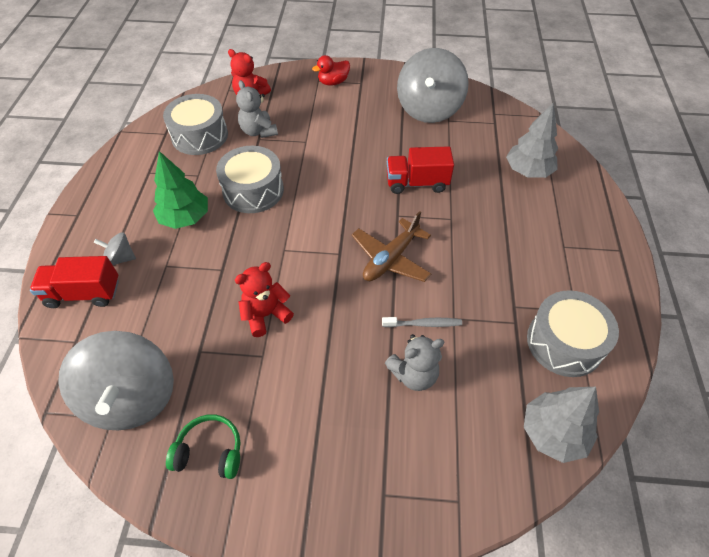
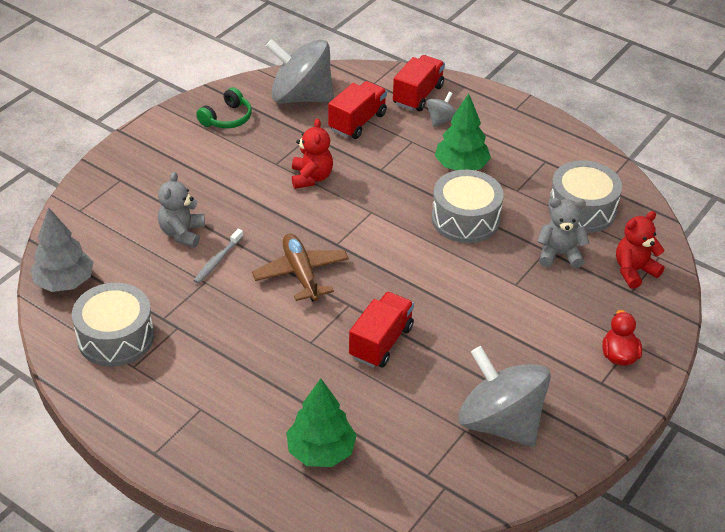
camera: 120 degrees right, 10 degrees down
(155, 321) = (357, 122): none -> red truck
(528, 171) = (321, 451): grey tree -> green tree

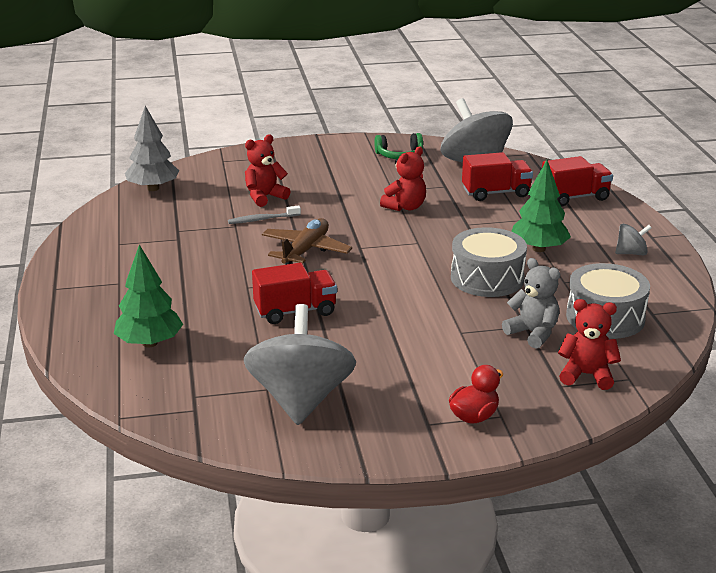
camera: 45 degrees right, 15 degrees down
(116, 337) = (134, 226): grey drum -> none
(182, 233) = (265, 197): grey teddy bear -> red teddy bear
(441, 120) = (569, 217): grey spinning top -> grey spinning top (631, 253)

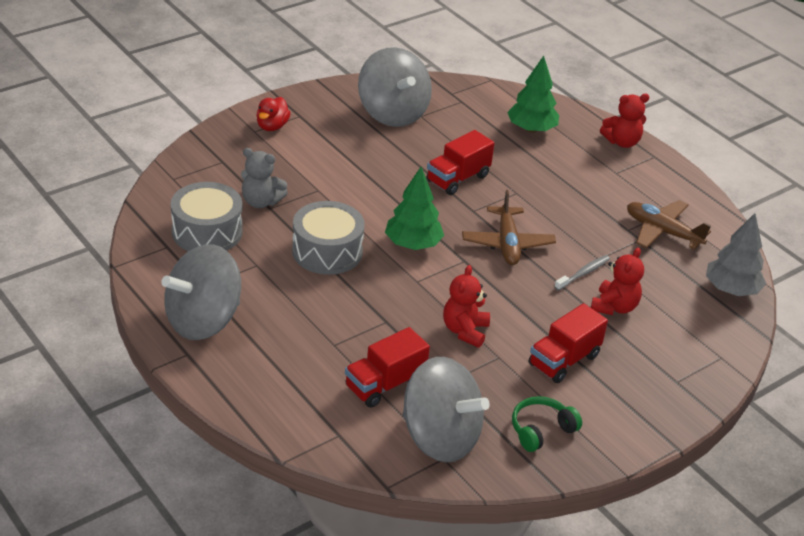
camera: 150 degrees right, 10 degrees up
(149, 231) = (662, 232): none -> brown plane
(539, 249) = (297, 303): green tree -> green tree (413, 244)
(574, 197) = (292, 402): red truck -> red truck (564, 360)
(586, 375) = (206, 174): red teddy bear -> red teddy bear (622, 142)
(631, 253) = (203, 320): grey spinning top -> grey spinning top, size x2.29

